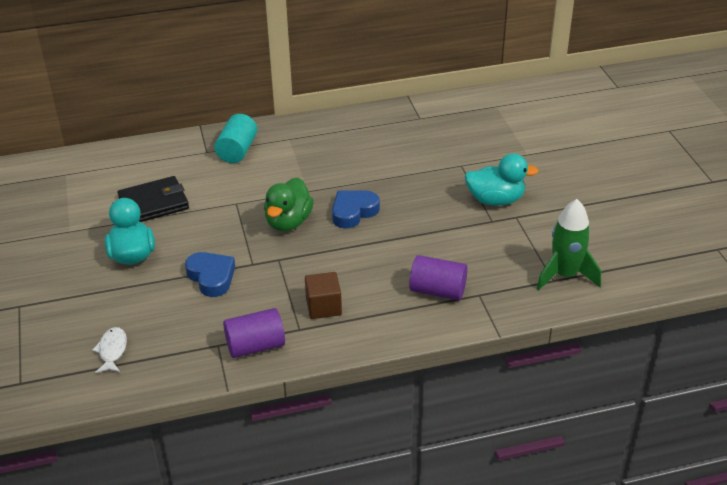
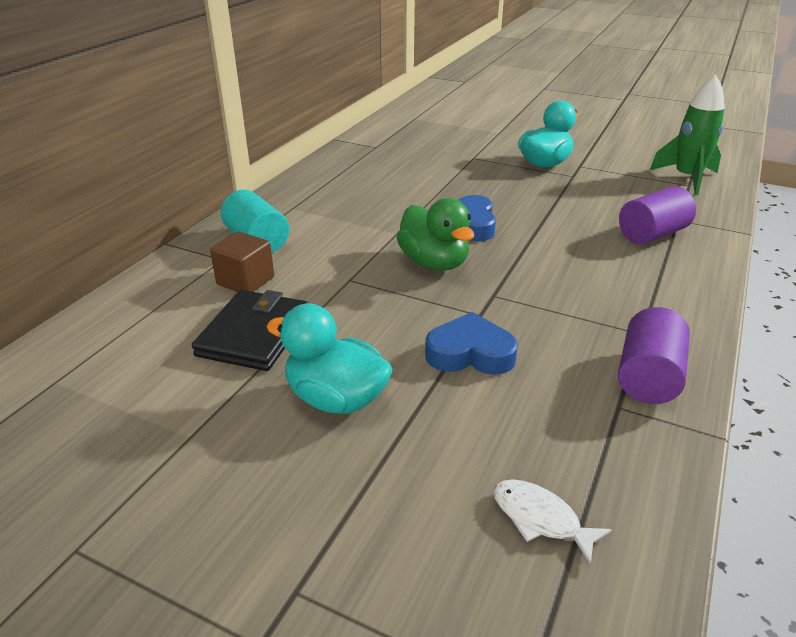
camera: 50 degrees left, 5 degrees down
(323, 307) = (615, 302): brown cube -> brown cube (245, 281)

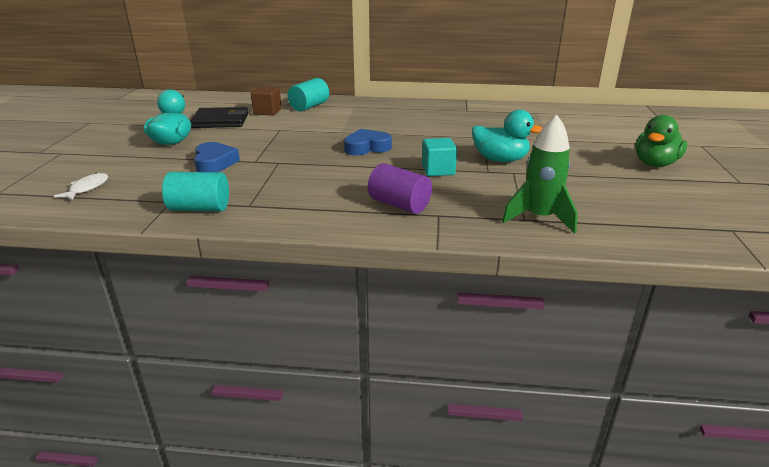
camera: 70 degrees right, 5 degrees down
(434, 263) = (308, 144): green duck -> green duck (655, 164)
(562, 198) = (438, 170): none -> turquoise cube
(648, 377) = (199, 208): purple cylinder -> turquoise cylinder

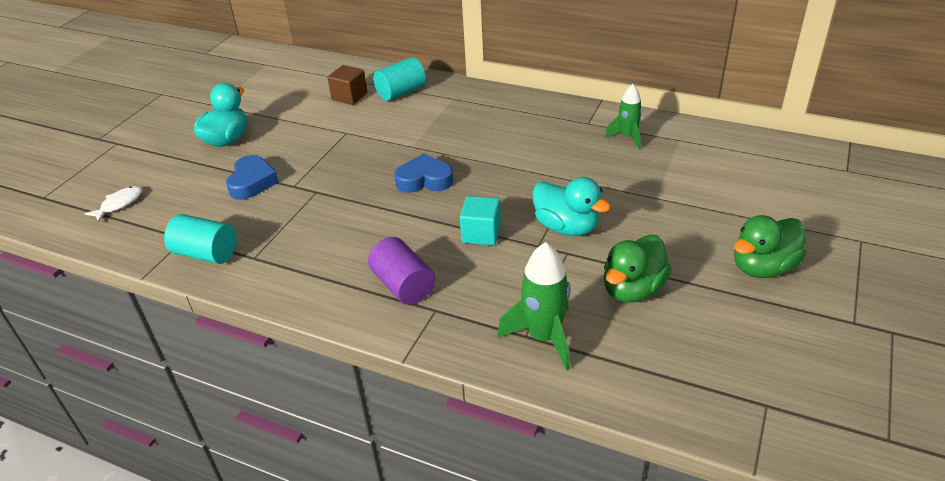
camera: 20 degrees right, 10 degrees up
(220, 121) = (291, 108): black wallet -> none
(501, 114) = (627, 137): none -> green rocket
(579, 185) = (632, 289): none -> green duck

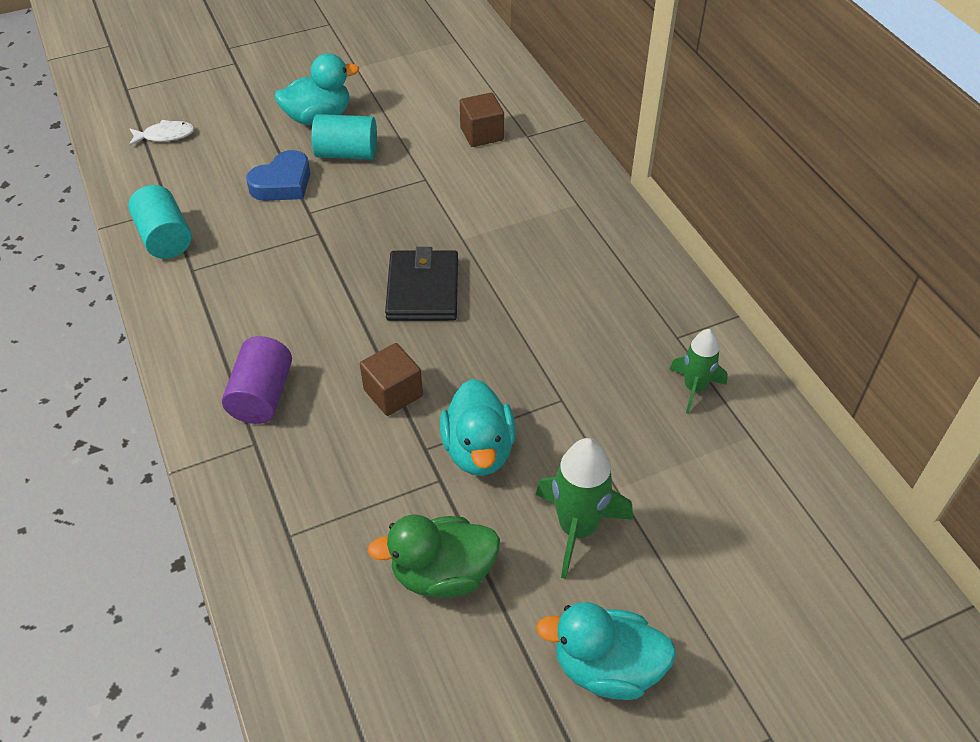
camera: 40 degrees right, 10 degrees up
(401, 92) = (536, 161): turquoise cylinder -> turquoise cylinder (347, 153)
(424, 180) = (423, 289): blue heart -> black wallet
(481, 234) = (393, 393): turquoise cube -> brown cube
(543, 337) = (300, 551): green rocket -> green rocket (577, 528)
(763, 267) = (606, 667): green duck -> turquoise duck

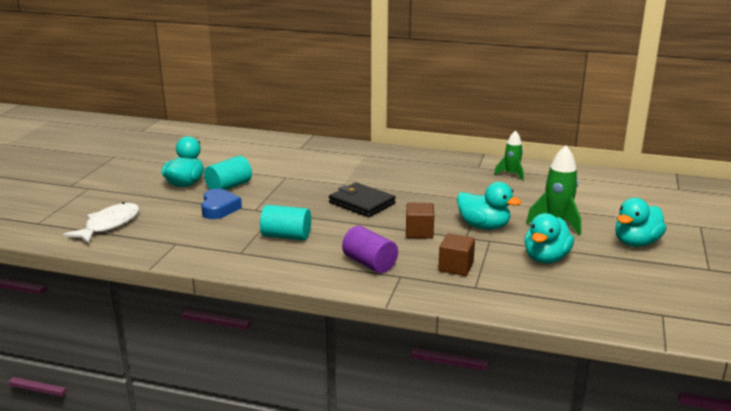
camera: 50 degrees left, 25 degrees down
(165, 135) = (109, 225): white fish -> white fish, size x1.69
(165, 238) = (199, 252): turquoise cylinder -> turquoise cylinder (286, 236)
(442, 573) = (546, 258): green duck -> turquoise duck
(481, 134) = (279, 155): brown cube -> brown cube (456, 267)

